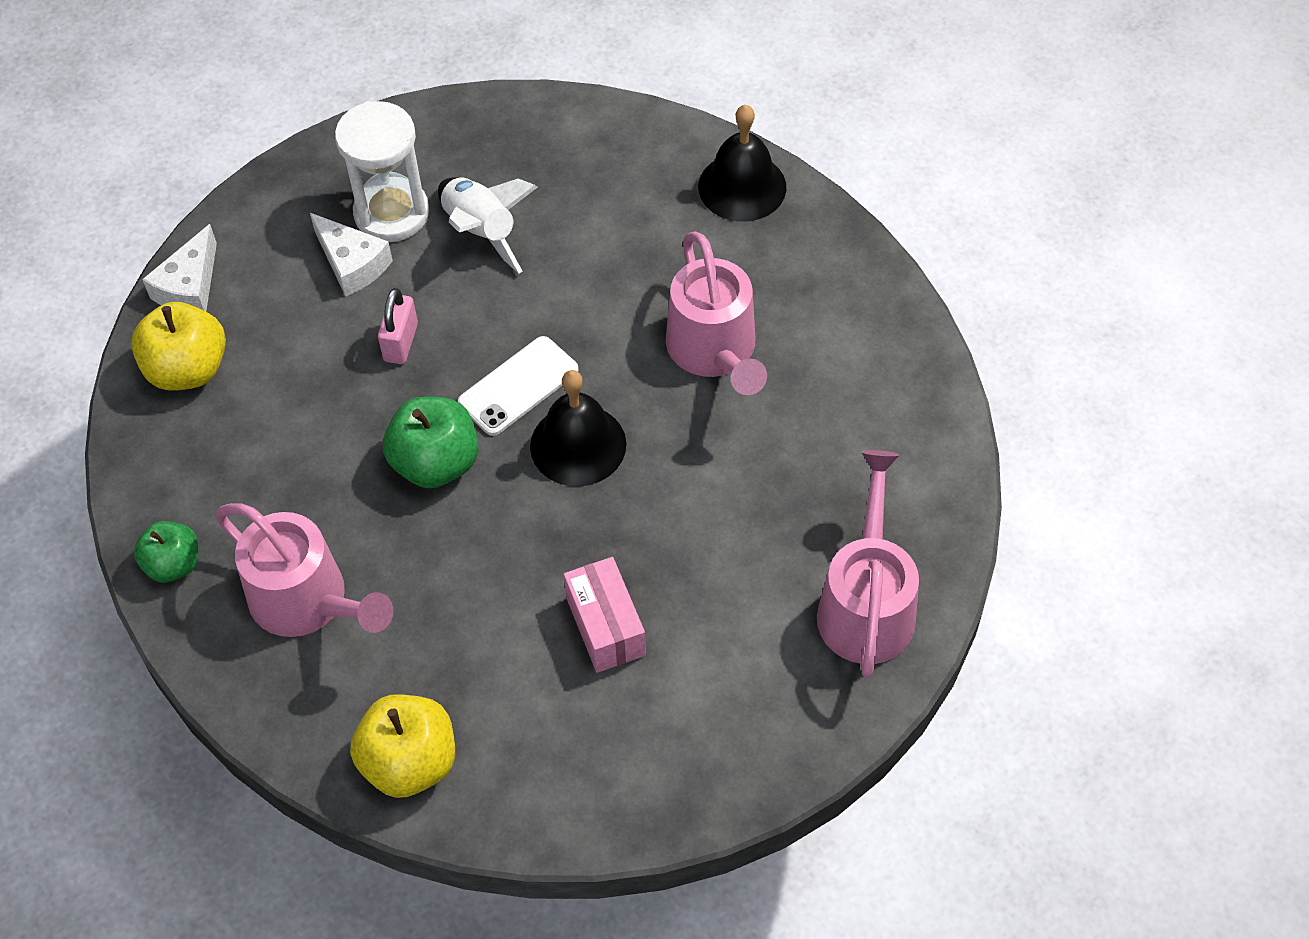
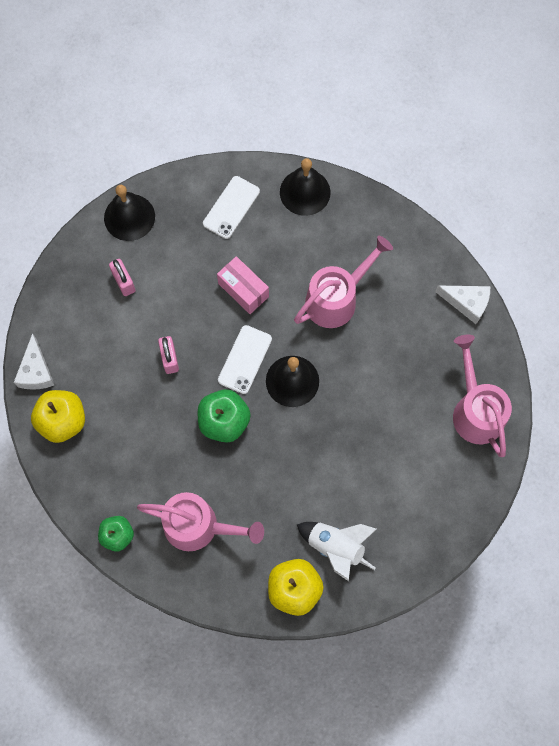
camera: 25 degrees left, 15 degrees up
(352, 264) = (118, 322): white cheese -> white cheese (467, 303)
(391, 213) = (124, 282): white hourglass -> pink padlock
(450, 130) = (129, 217): none -> black bell
(481, 232) = (179, 274): white rocket -> white rocket (336, 547)
(605, 626) = (355, 476): pink box -> pink box (243, 290)
(614, 169) = (231, 207): none -> white phone
(715, 352) = (337, 298): pink watering can -> pink watering can turned 90 degrees counterclockwise

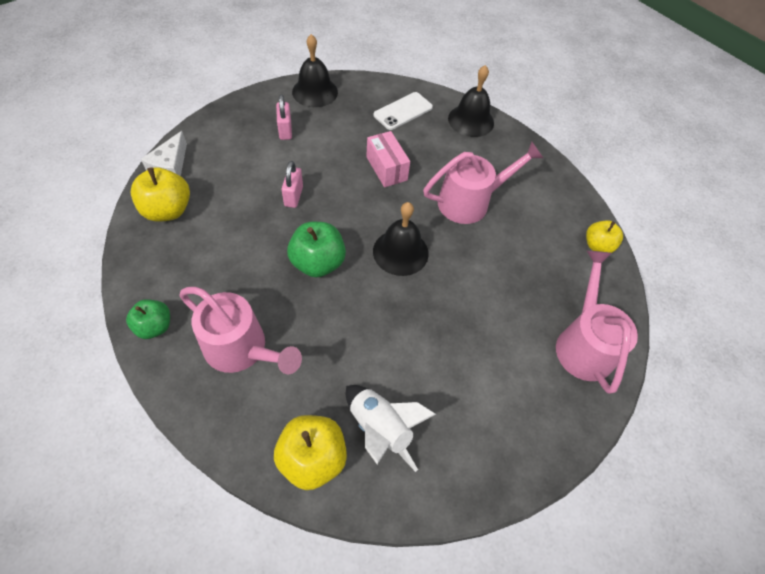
camera: 15 degrees right, 15 degrees down
(245, 359) = (363, 220): white phone -> none
(467, 303) = (597, 246): white cheese -> yellow apple

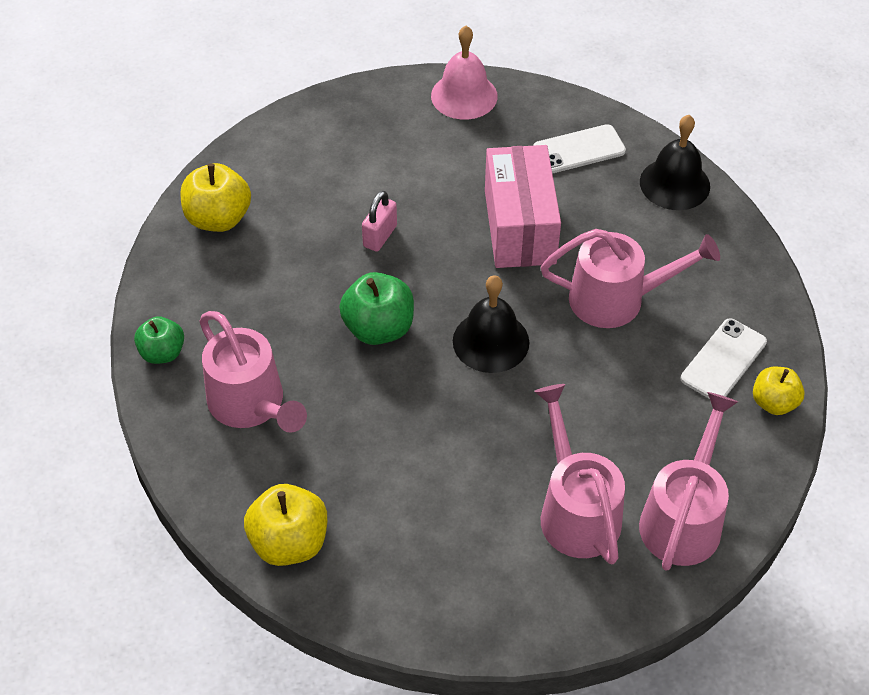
camera: 25 degrees right, 5 degrees down
(170, 166) = (239, 162): white cheese -> none
(285, 130) = (402, 144): pink padlock -> none
(315, 92) = (464, 96): black bell -> pink bell
(380, 428) = (378, 536): white rocket -> none
(386, 168) = (519, 227): pink box -> pink box, size x1.64
(511, 360) = (575, 509): none -> pink watering can
(554, 226) = (723, 360): none -> white phone

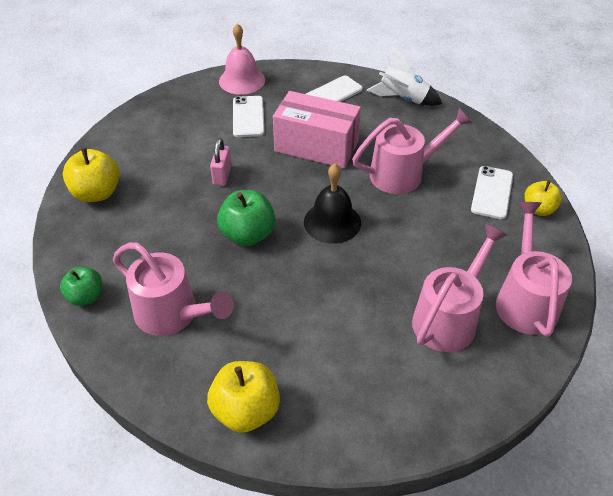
camera: 20 degrees left, 5 degrees down
(449, 156) = (248, 117): none -> white phone
(519, 227) = (316, 146): pink box -> pink box turned 45 degrees counterclockwise
(575, 509) = (449, 317): pink watering can -> pink watering can turned 75 degrees clockwise
(674, 184) = (402, 99): black bell -> white rocket

